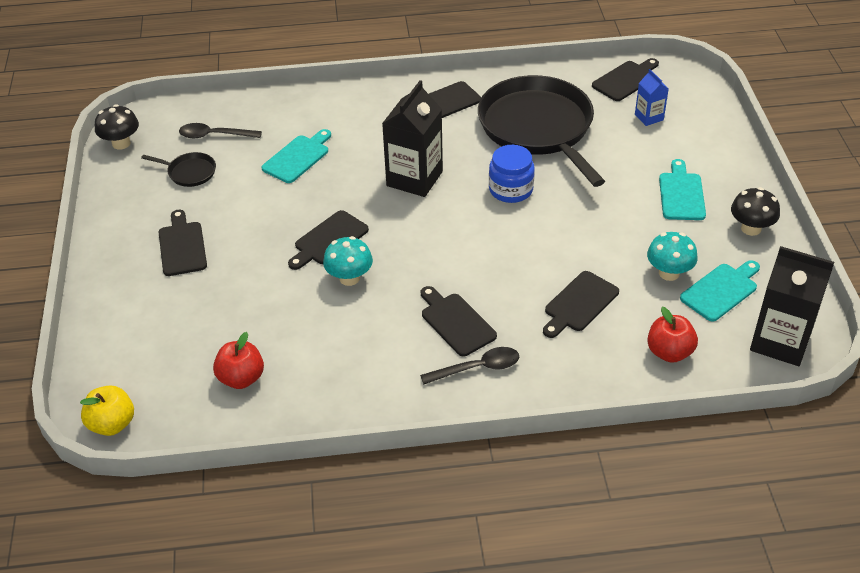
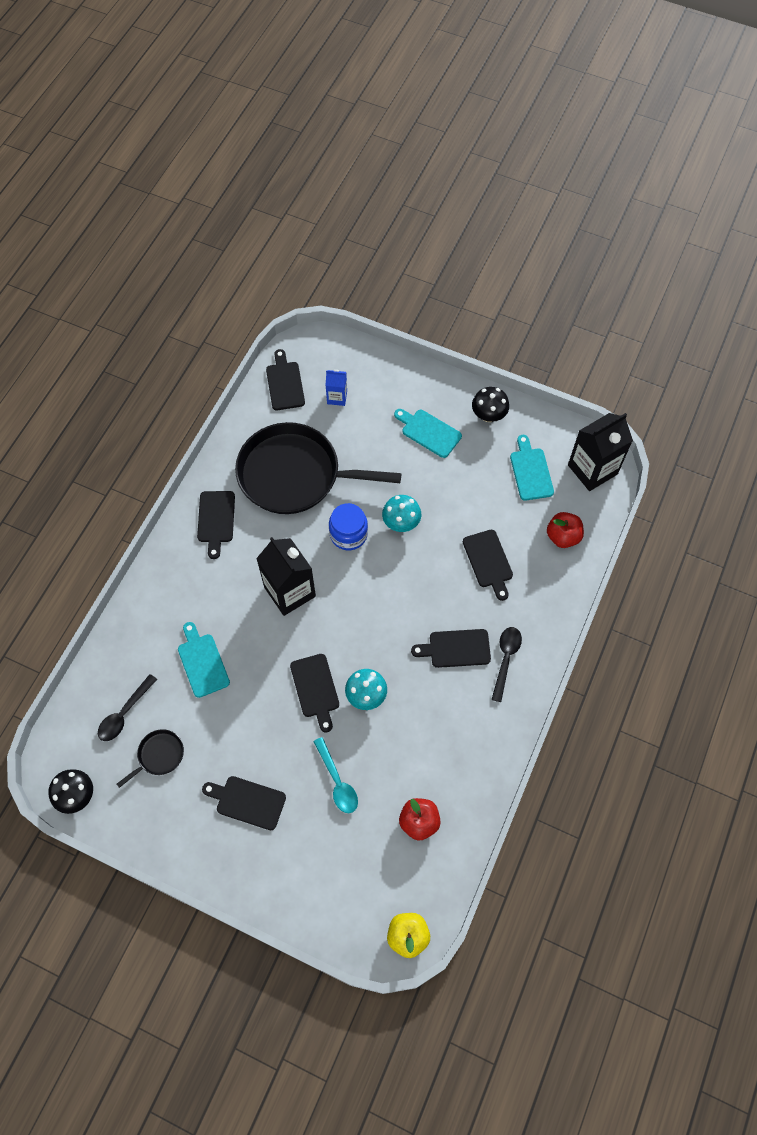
camera: 60 degrees left, 20 degrees up
(244, 297) = (337, 781): none -> turquoise spoon
(669, 273) = (496, 490): turquoise mushroom -> turquoise mushroom (401, 522)

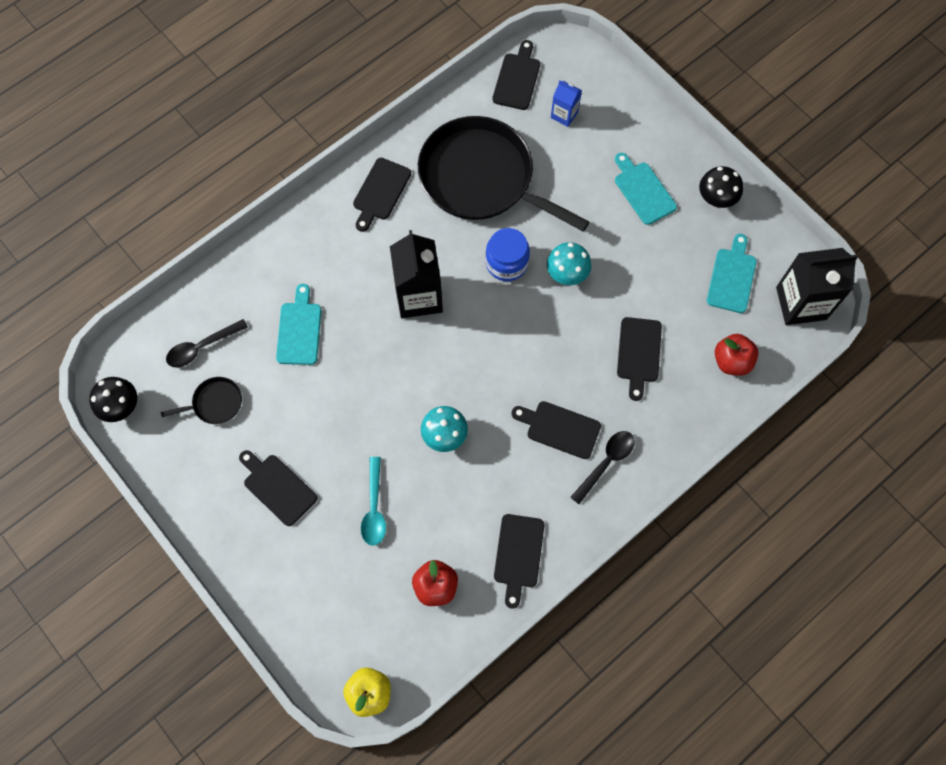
camera: 25 degrees right, 5 degrees up
(315, 688) = (397, 406): black cutting board -> black cutting board (518, 555)

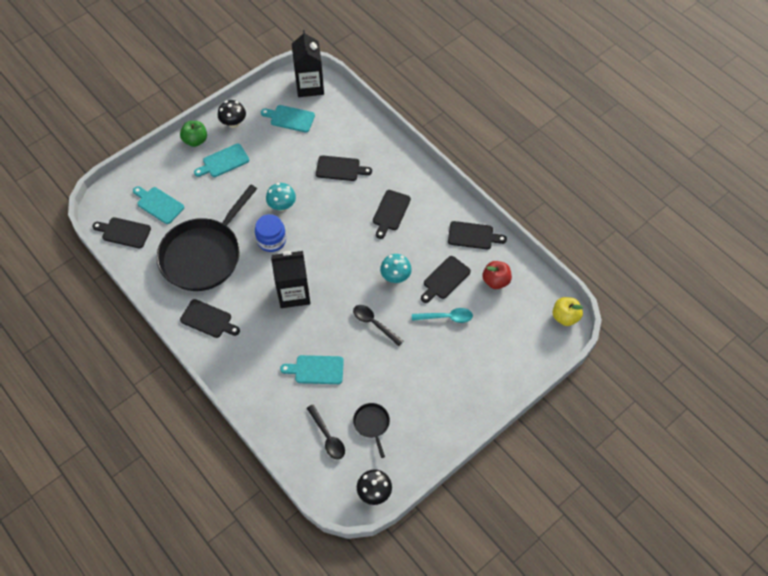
camera: 90 degrees left, 10 degrees down
(277, 487) = (434, 378): black cutting board -> black cutting board (445, 279)
(564, 115) = (158, 204): blue carton -> turquoise cutting board
(606, 463) = (413, 188): black spoon -> black spoon (374, 324)
(679, 150) = (195, 140): none -> green apple
(732, 361) = (347, 122): red apple -> none

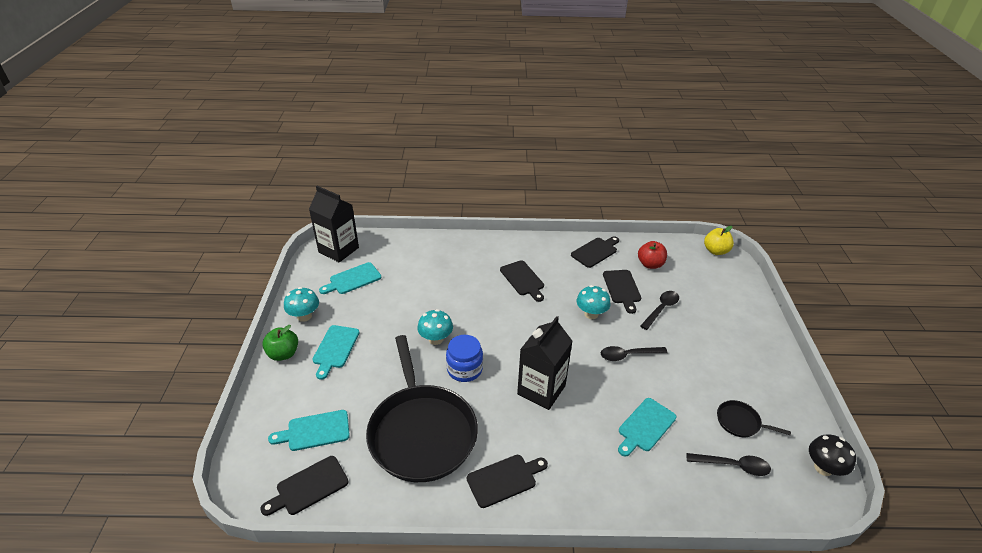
camera: 50 degrees left, 20 degrees down
(233, 123) = (304, 316): black mushroom -> turquoise mushroom
(340, 168) = (444, 281): black cutting board -> none
(446, 317) = (661, 309): turquoise spoon -> black spoon

